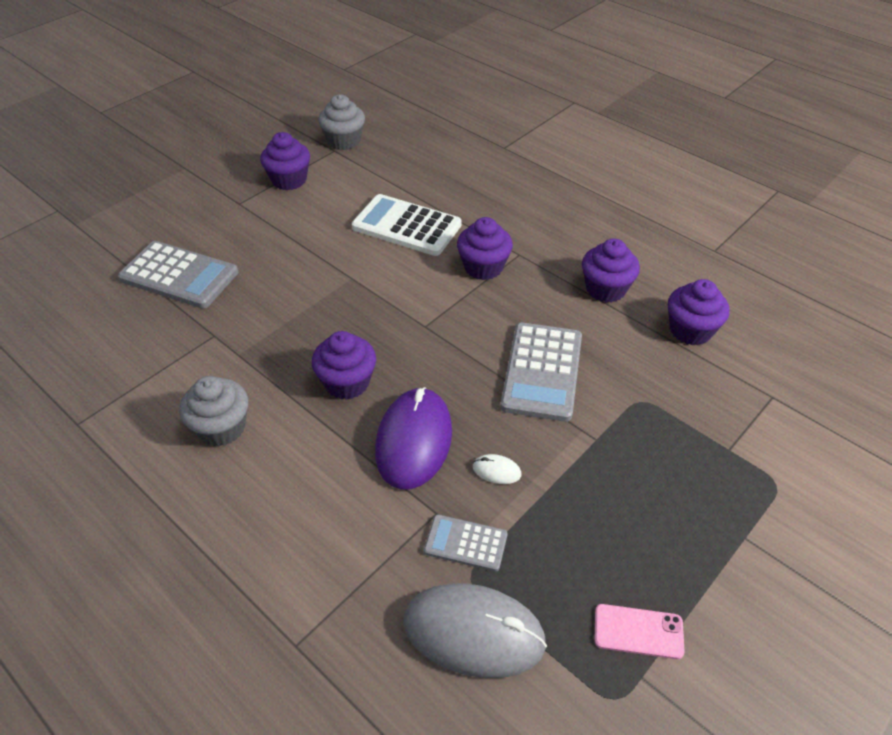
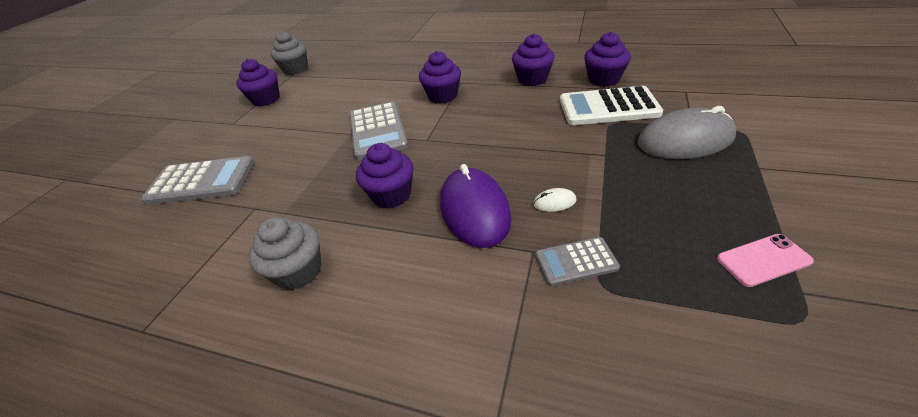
camera: 20 degrees left, 5 degrees down
(406, 226) = (372, 94): white calculator -> white calculator (608, 107)
(473, 632) = (645, 328): grey mouse -> grey mouse (685, 140)
(542, 372) = (532, 133): grey calculator -> grey calculator (377, 131)

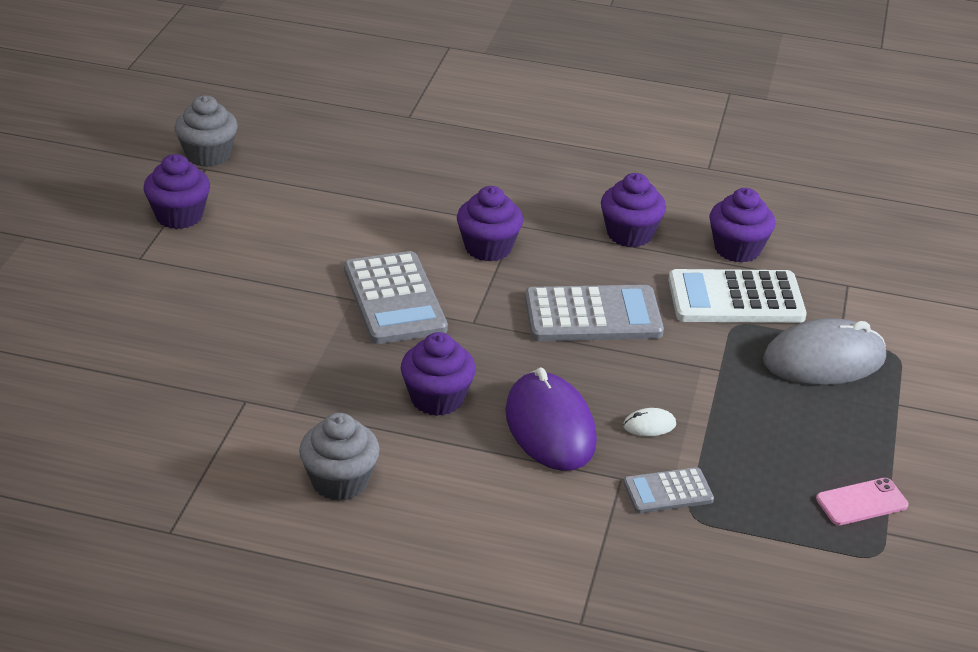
camera: 10 degrees left, 5 degrees down
(201, 181) = (141, 354): grey calculator -> grey calculator (593, 315)

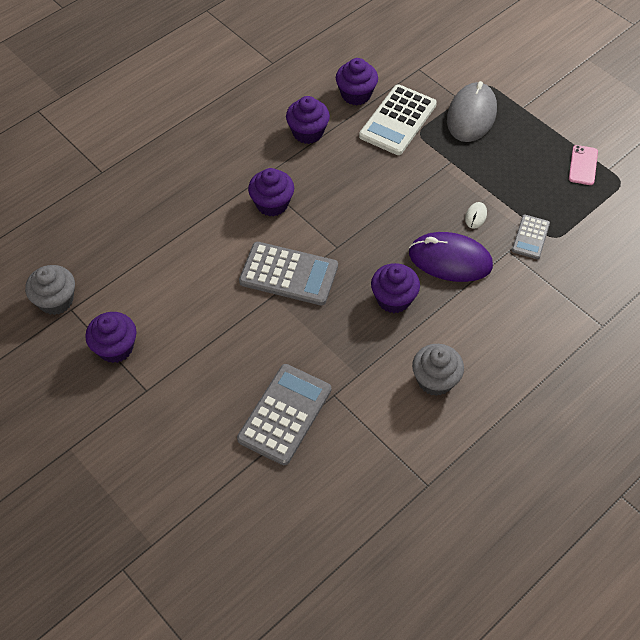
camera: 55 degrees left, 20 degrees up
(593, 315) = (369, 190): grey calculator -> grey calculator (285, 414)

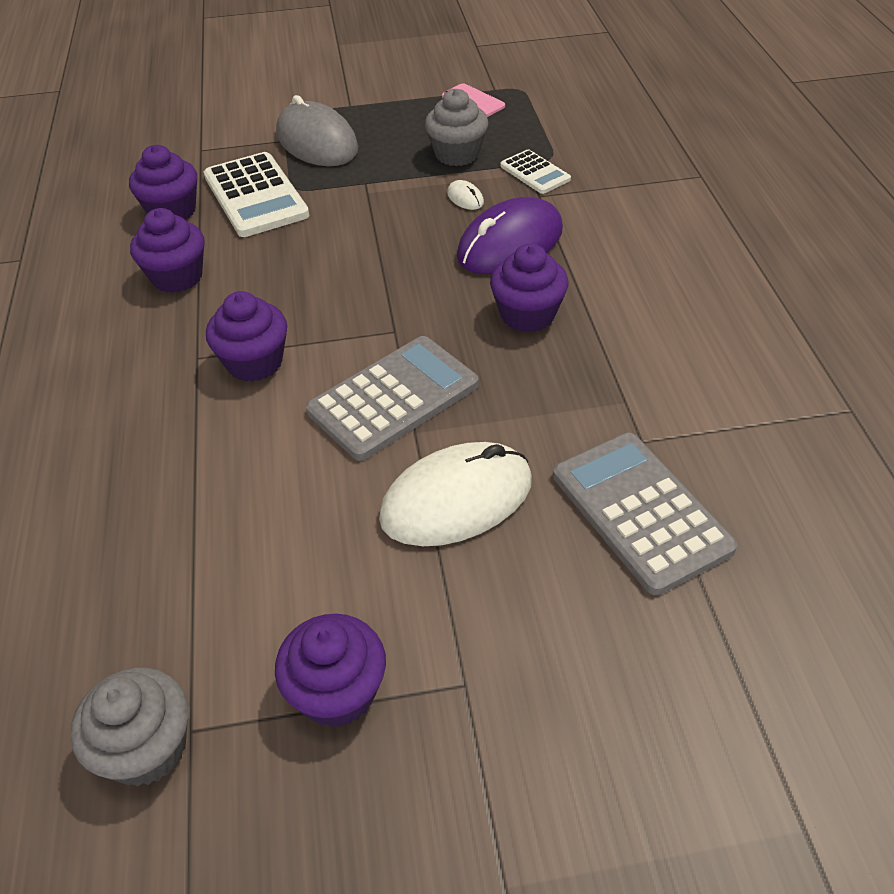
camera: 55 degrees left, 10 degrees down
(242, 335) = (456, 499): none -> white mouse
(435, 380) = (685, 332): grey cupcake -> grey cupcake (457, 154)
(530, 237) = (535, 173): grey calculator -> white calculator

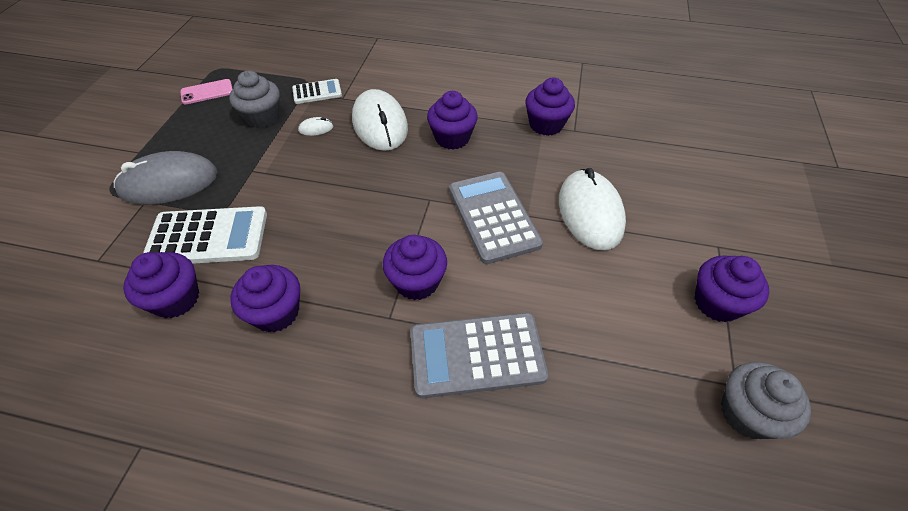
camera: 70 degrees left, 5 degrees up
(510, 243) = (380, 124): purple mouse -> white mouse
(630, 403) = (546, 125): none -> purple cupcake
(640, 511) = (622, 147): grey calculator -> grey calculator (477, 355)

